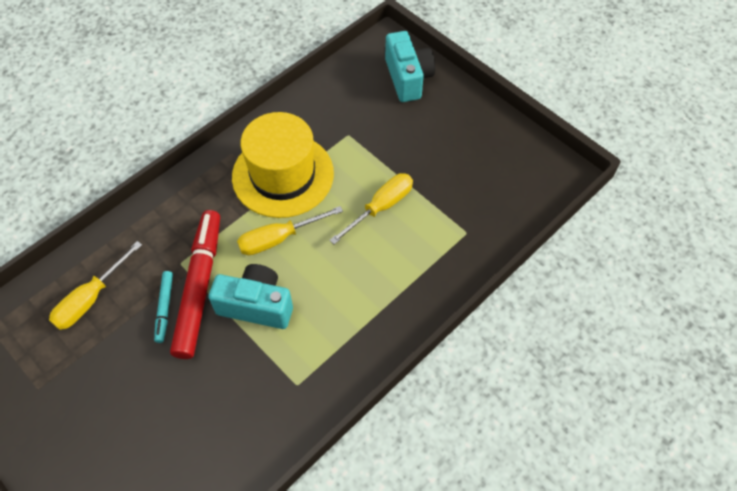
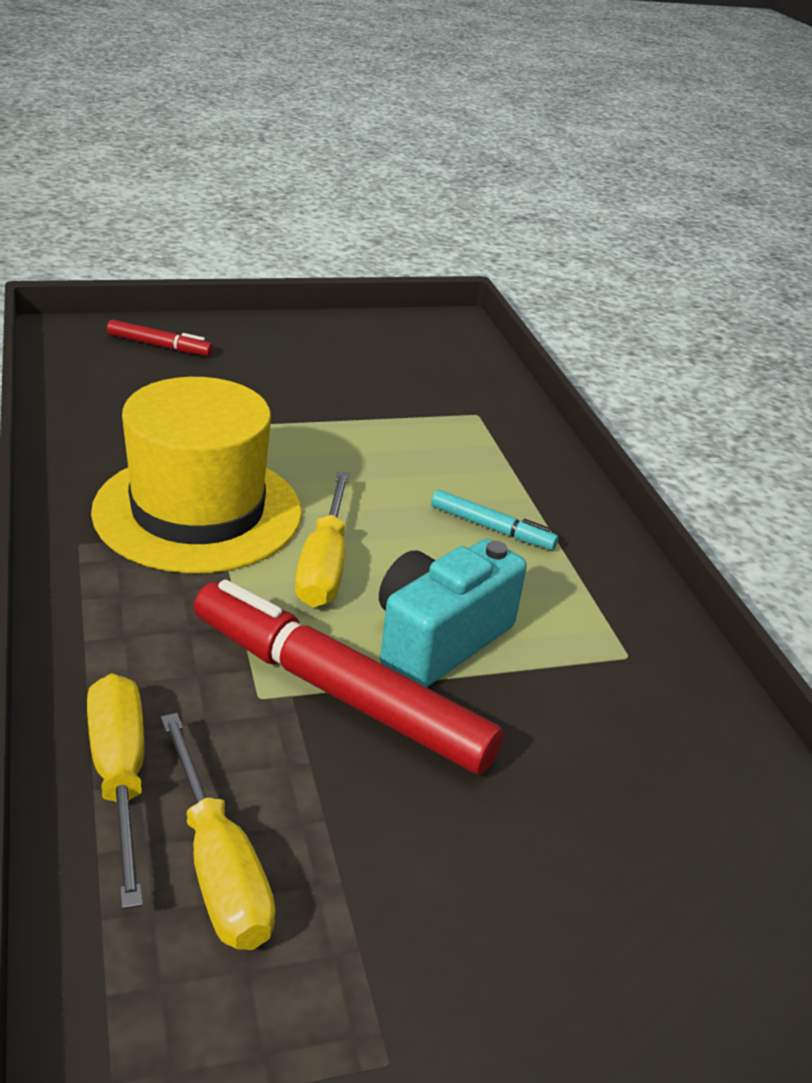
camera: 65 degrees left, 25 degrees down
(164, 308) = (346, 757): turquoise marker -> turquoise marker (492, 528)
(381, 207) = (365, 455): yellow screwdriver -> yellow screwdriver (120, 778)
(408, 78) = (159, 346): turquoise camera -> red marker

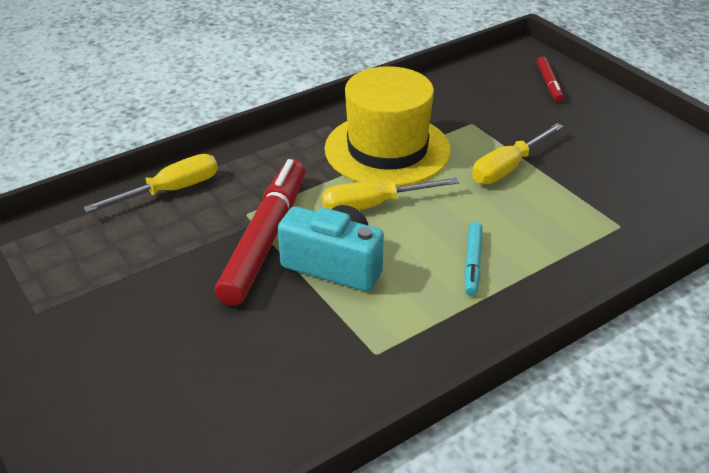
camera: 75 degrees right, 5 degrees up
(218, 866) = (129, 234): yellow screwdriver -> yellow screwdriver (508, 168)

